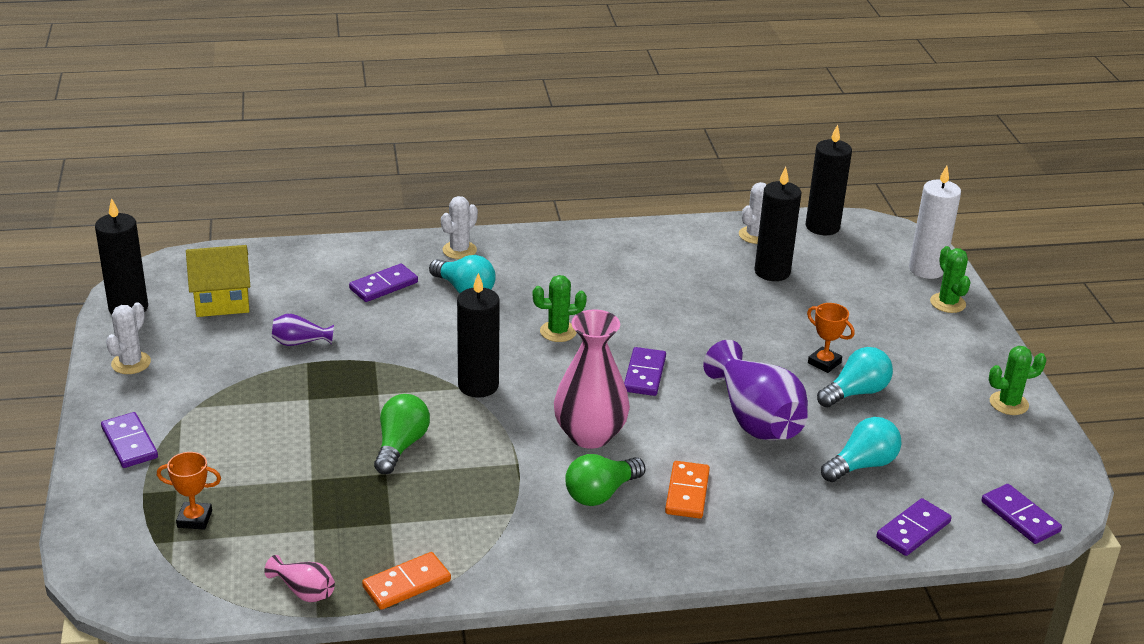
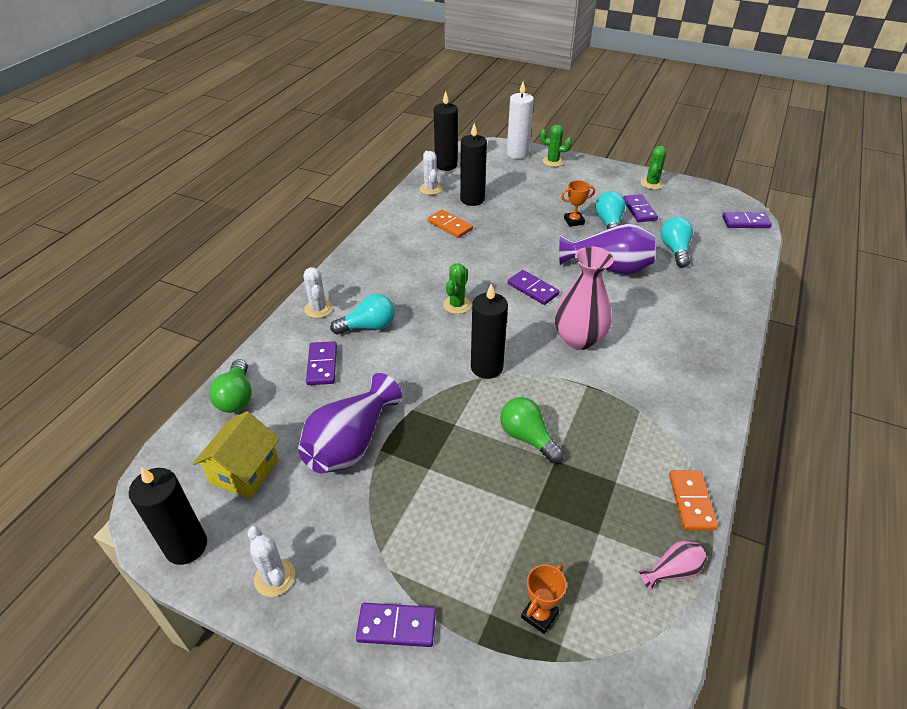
camera: 55 degrees left, 10 degrees up
(300, 342) = (350, 443): purple vase -> purple vase, size x2.15
(601, 493) = (642, 360): green light bulb -> green light bulb (236, 397)
(687, 492) = (662, 323): orange domino -> orange domino (450, 225)
(913, 530) = (740, 259): purple domino -> purple domino (639, 210)

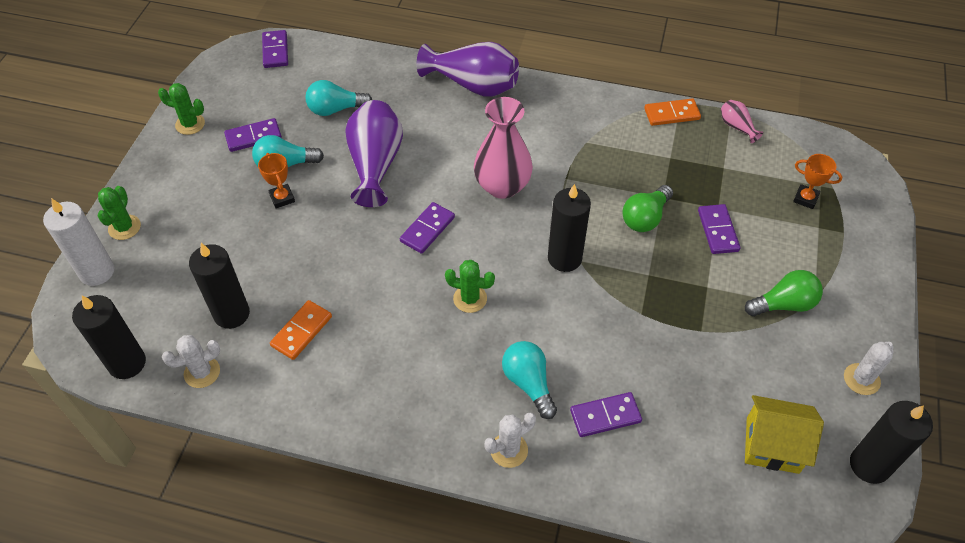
camera: 100 degrees left, 10 degrees up
(236, 397) = (682, 493): green light bulb -> green light bulb (784, 304)
(350, 443) = (703, 358): purple vase -> purple vase (473, 85)
(396, 626) = (856, 283): purple domino -> purple domino (717, 231)

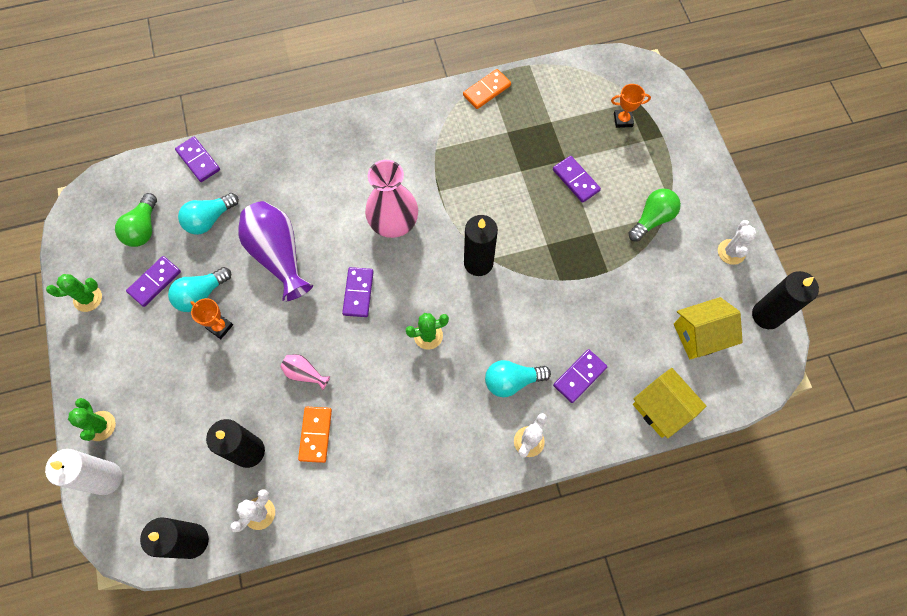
camera: 30 degrees left, 15 degrees up
(275, 51) = (115, 187): purple domino -> purple domino (198, 160)
(473, 85) = (312, 138): purple vase -> none
(528, 383) = (512, 381): turquoise light bulb -> turquoise light bulb turned 45 degrees counterclockwise
(645, 218) = (518, 196): green light bulb -> green light bulb (143, 228)
(680, 496) = (661, 408): none -> yellow house
(737, 127) = (541, 79): pink vase -> pink vase (305, 373)

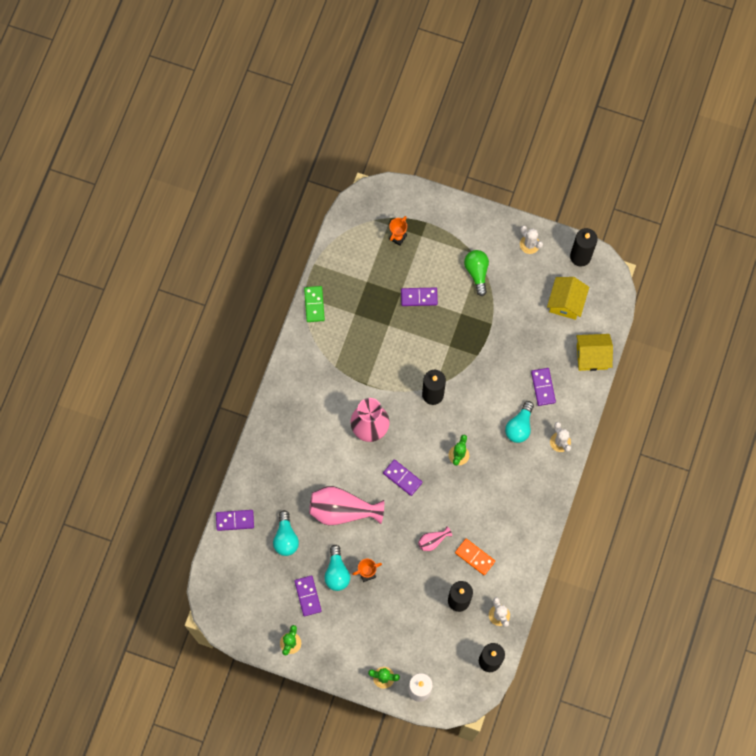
camera: 55 degrees left, 5 degrees up
(143, 228) = (263, 583): green light bulb -> none
(278, 255) = (342, 510): purple vase -> pink vase
(487, 90) = (314, 304): orange domino -> green domino

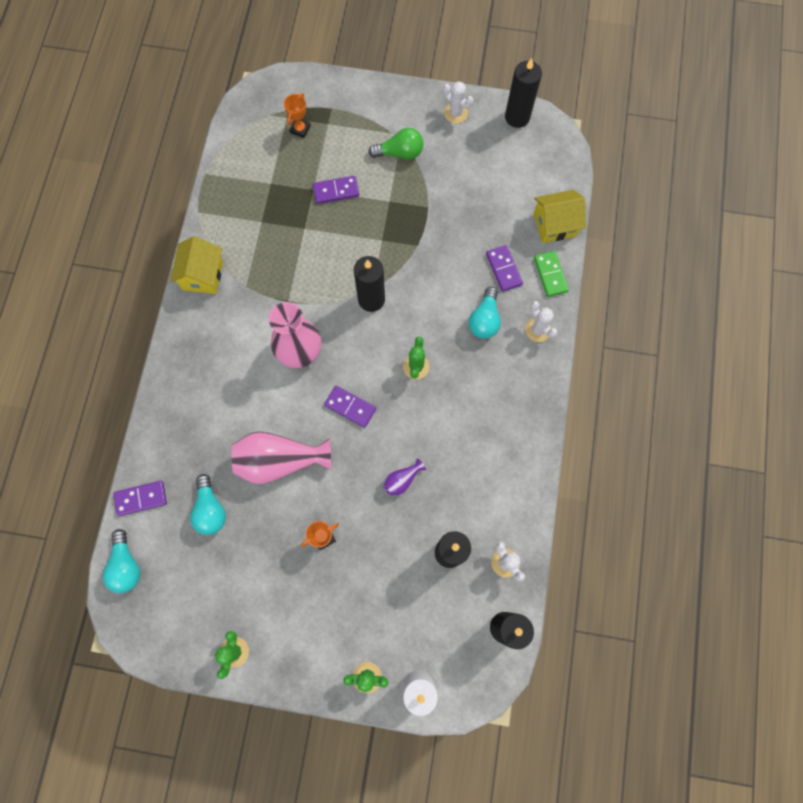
camera: 10 degrees left, 0 degrees up
(308, 596) = (249, 582): purple domino -> none
(314, 304) = (211, 219): green domino -> green domino (550, 274)
(337, 572) = (283, 544): turquoise light bulb -> turquoise light bulb (126, 566)
(433, 541) = (402, 480): pink vase -> purple vase
(474, 557) = (459, 492): orange domino -> none
(477, 272) = (400, 153): green light bulb -> green light bulb turned 105 degrees clockwise
(566, 302) = (511, 170): yellow house -> yellow house (202, 275)

